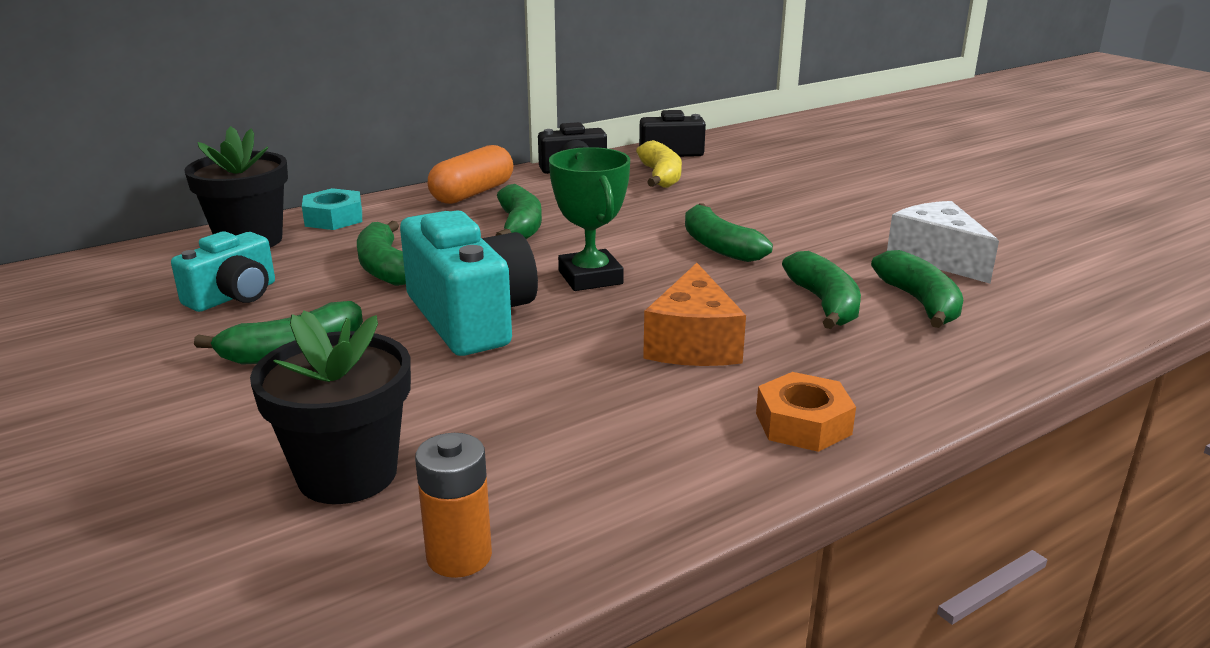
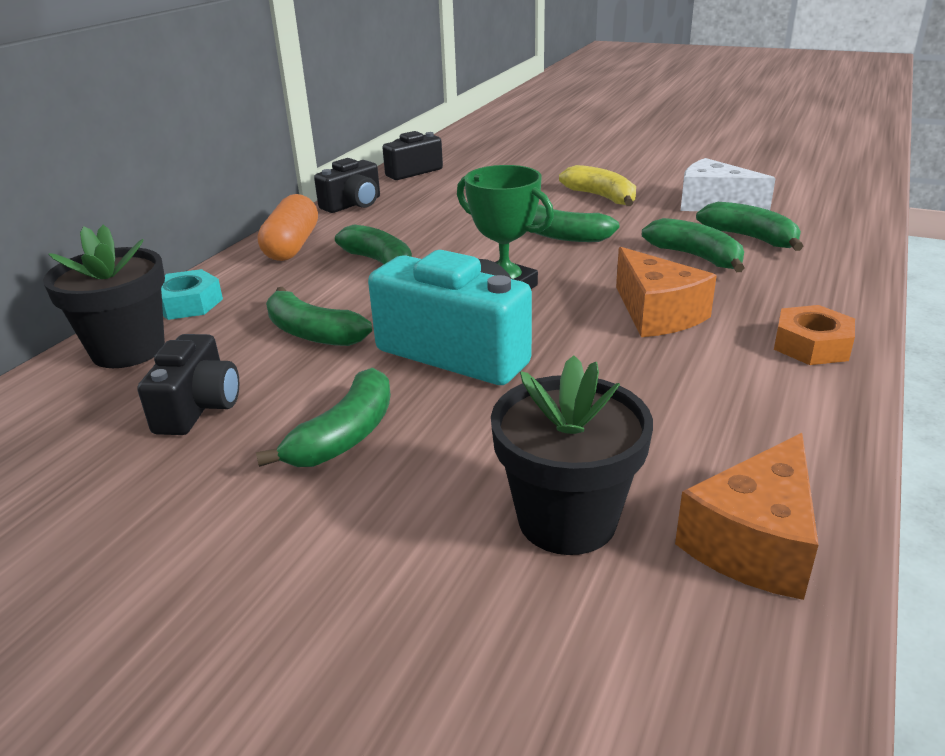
camera: 30 degrees left, 5 degrees up
(234, 296) = (198, 407): turquoise camera -> black camera
(459, 556) = (754, 542): orange battery -> orange cheese
(661, 176) = (433, 192): yellow banana -> yellow banana (601, 197)

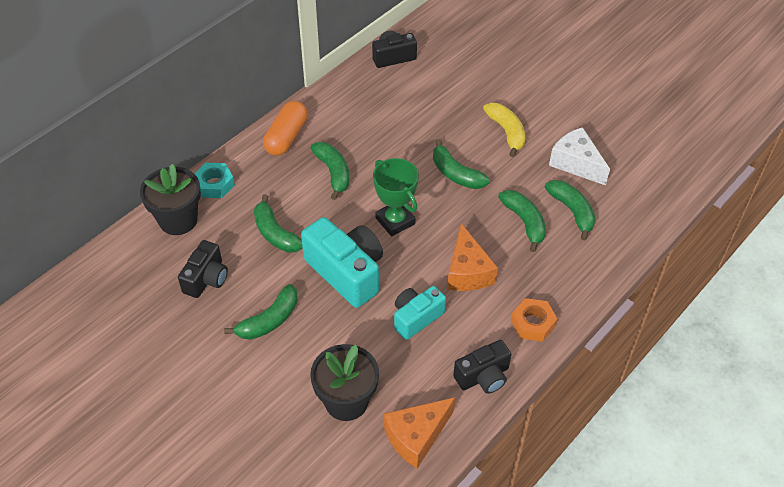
camera: 15 degrees right, 20 degrees up
(353, 204) = (339, 94): black camera -> black camera (483, 376)
(616, 377) = (416, 318): none -> turquoise camera

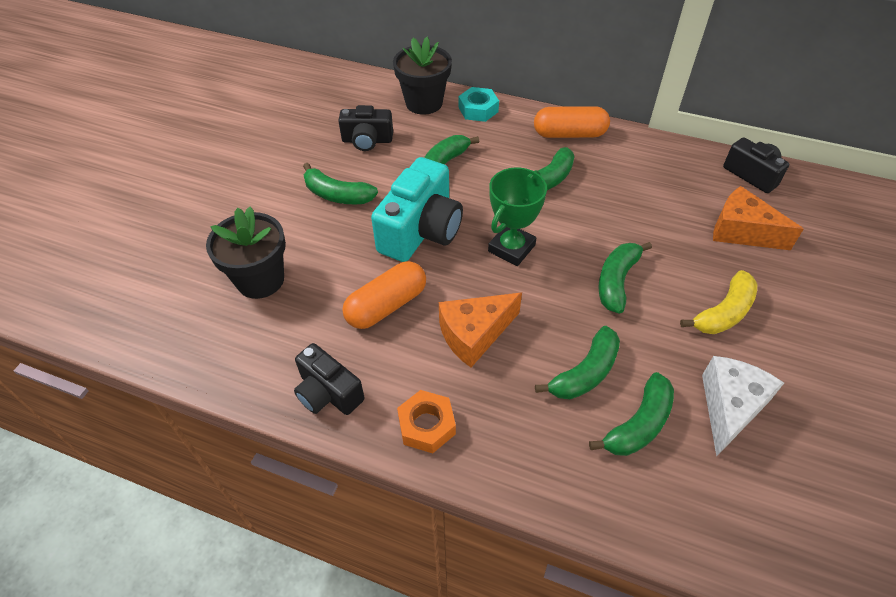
camera: 70 degrees right, 0 degrees up
(416, 318) = (386, 306): turquoise camera -> orange capsule
(416, 436) = (231, 351): orange cheese -> orange cheese (741, 231)

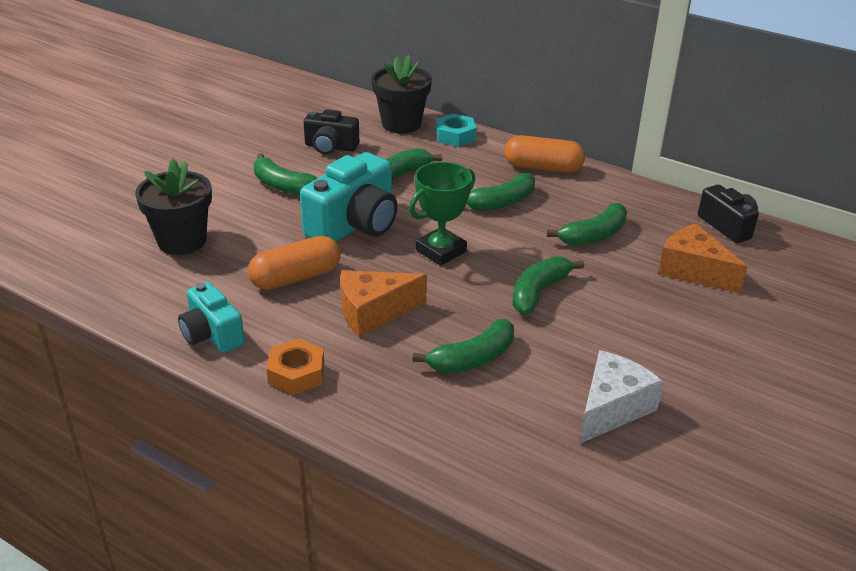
camera: 10 degrees right, 15 degrees down
(328, 393) = (212, 334): black camera -> turquoise camera
(639, 424) = (510, 406): green banana -> green banana (594, 235)
(724, 312) = (641, 333): yellow banana -> none

